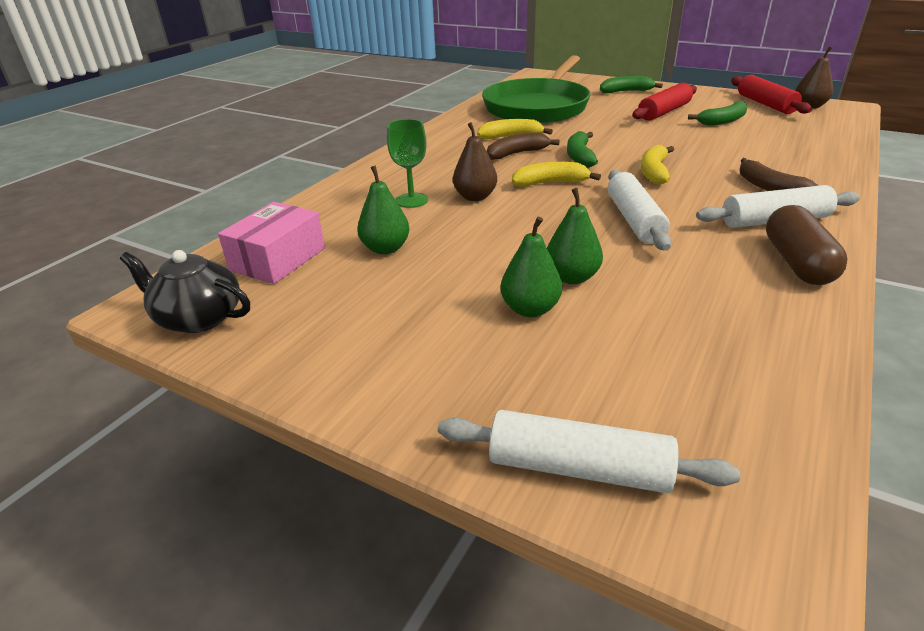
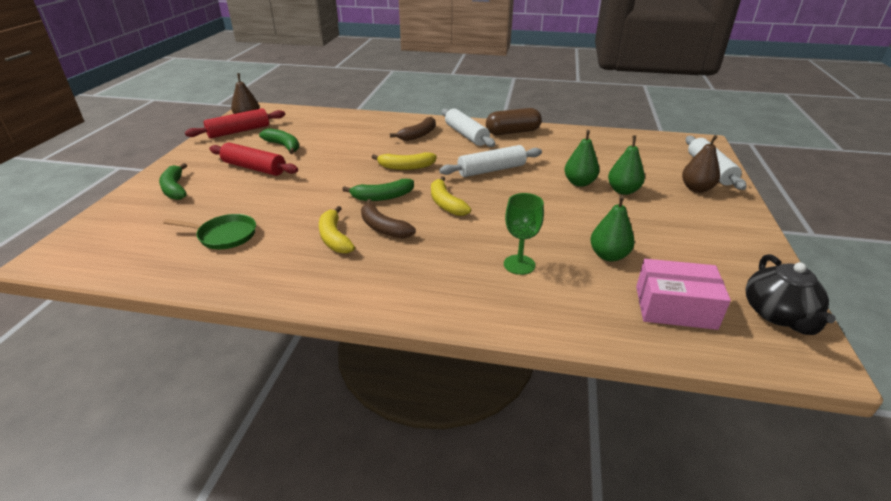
camera: 110 degrees left, 0 degrees up
(475, 197) = (492, 233): brown pear -> brown pear (696, 189)
(538, 107) = (224, 235): green pan -> green pan, size x0.43

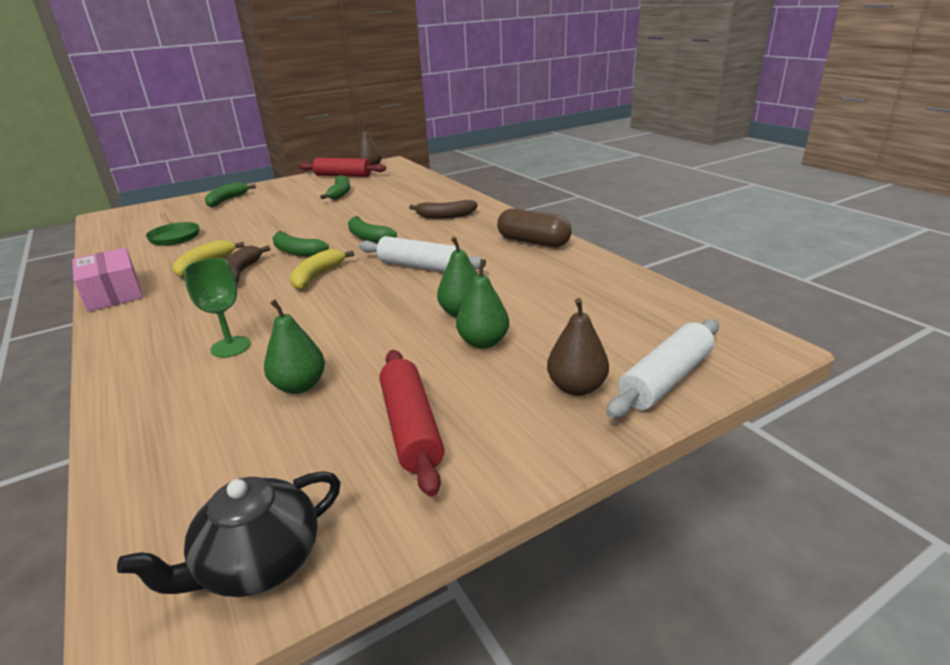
camera: 50 degrees right, 5 degrees down
(254, 168) = (289, 202): red rolling pin -> red rolling pin (411, 427)
(406, 167) = (368, 237): yellow banana -> green banana
(466, 135) = (483, 229): white rolling pin -> none
(675, 307) = (213, 466): pink box -> pink box (113, 293)

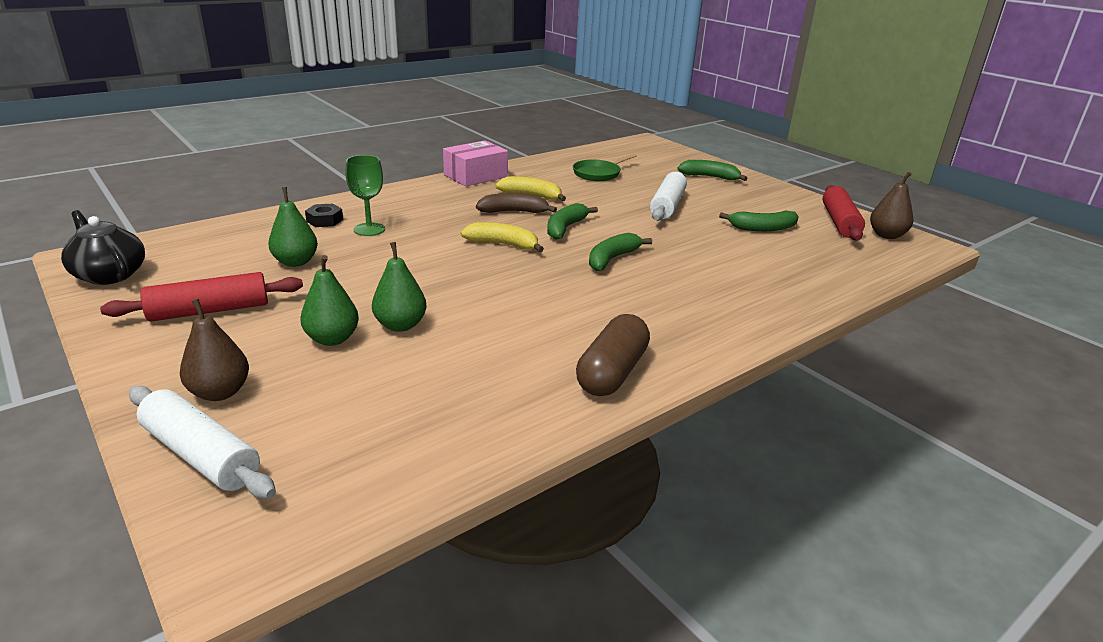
camera: 80 degrees right, 0 degrees up
(176, 381) = (325, 220): none -> black nut
(420, 266) = (525, 295): white rolling pin -> white rolling pin (667, 205)
(445, 216) = (701, 302): brown banana -> none

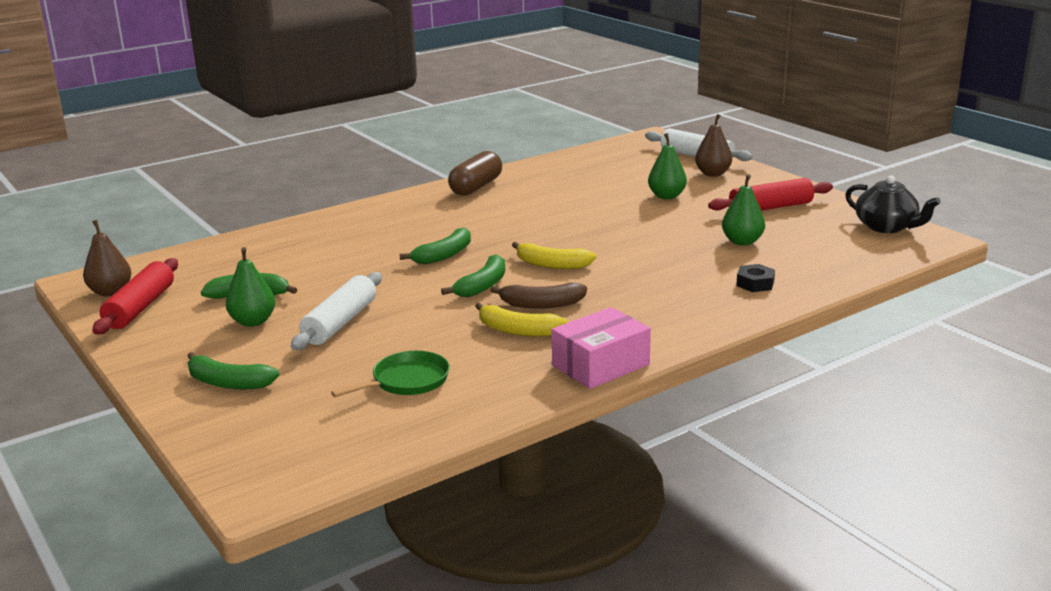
camera: 175 degrees left, 5 degrees down
(369, 229) = (698, 275): green goblet -> none
(400, 325) = (623, 204): green pear -> green pear (253, 322)

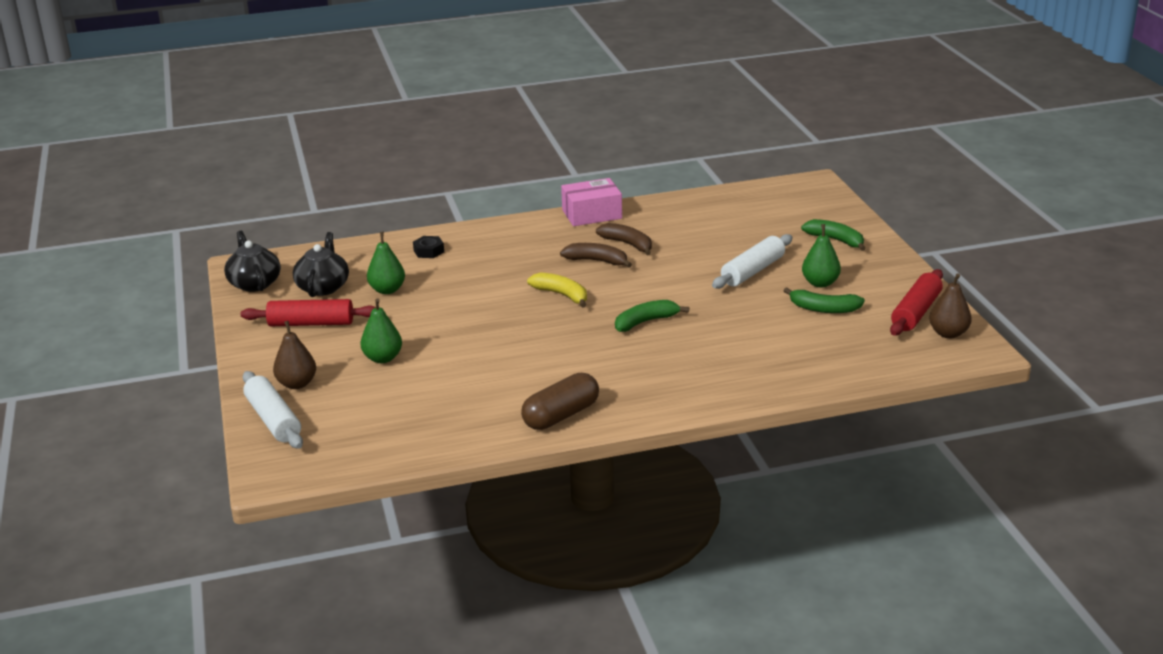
camera: 160 degrees left, 5 degrees up
(407, 381) = (718, 223): green pan -> none
(482, 286) = (630, 285): green banana -> none
(517, 330) = (628, 244): yellow banana -> brown banana
(811, 234) = (323, 287): none -> black teapot

